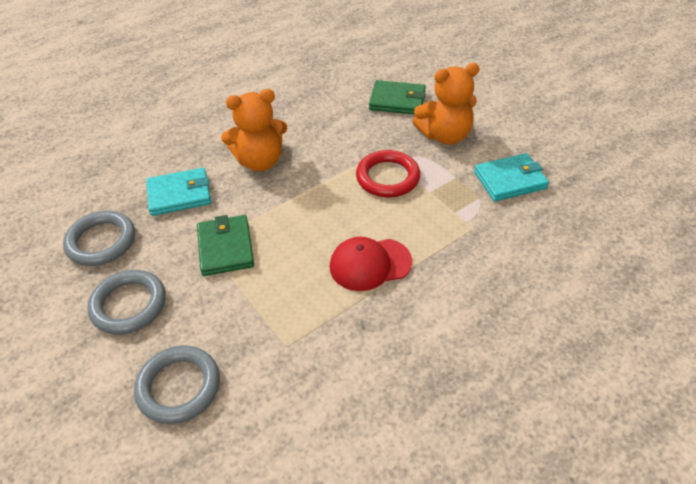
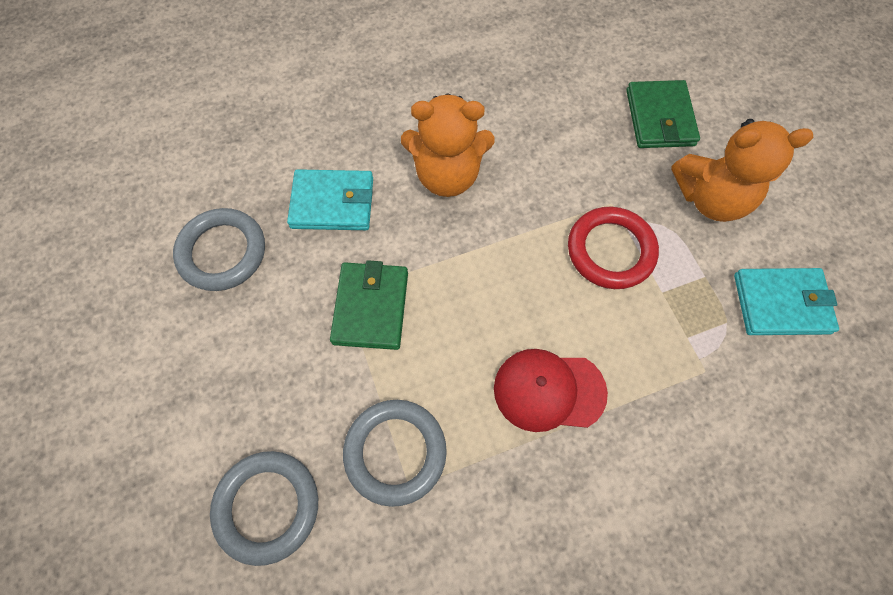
camera: 15 degrees right, 20 degrees up
(129, 305) = (235, 362): grey ring -> grey ring (395, 452)
(397, 101) = (659, 118): green wallet -> green wallet turned 60 degrees clockwise

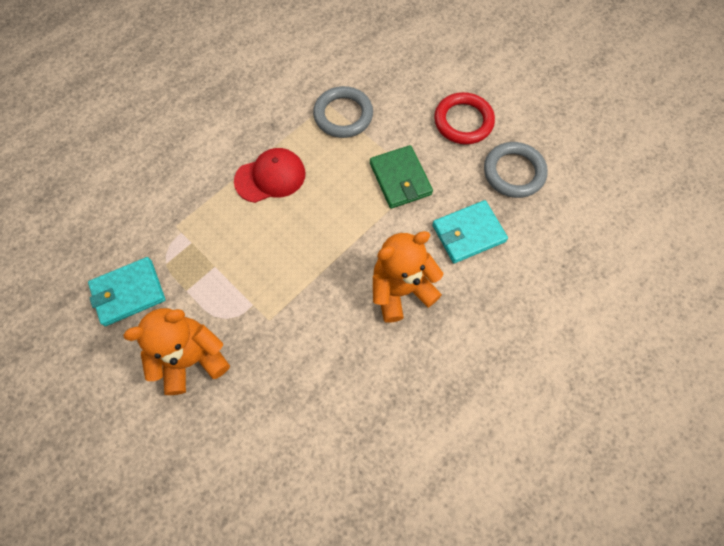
camera: 155 degrees right, 0 degrees up
(267, 506) = (394, 70): grey ring -> none
(610, 250) = (259, 281): red ring -> red ring (463, 121)
(659, 118) = (251, 423): green wallet -> none

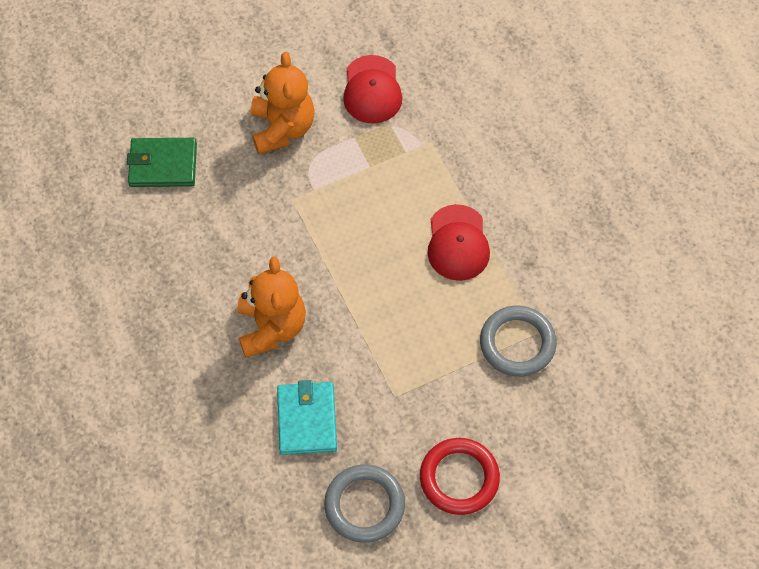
camera: 110 degrees right, 5 degrees down
(128, 292) = (372, 90): turquoise wallet -> red cap
(400, 179) = (404, 375): green wallet -> green wallet (163, 165)

